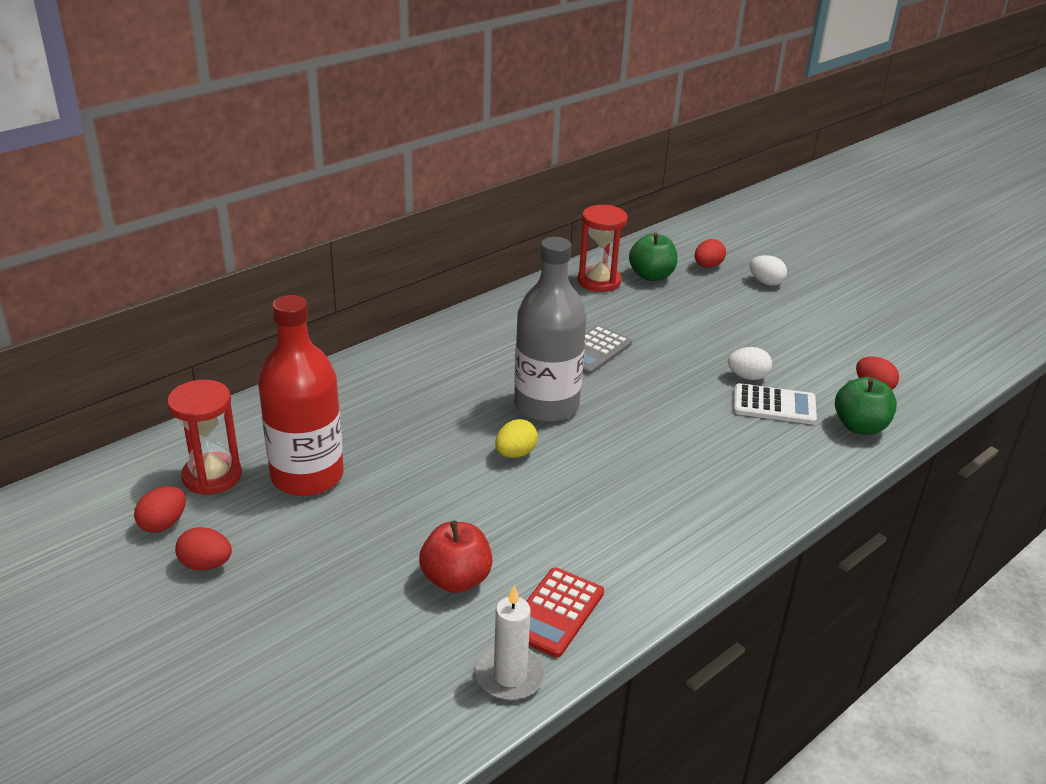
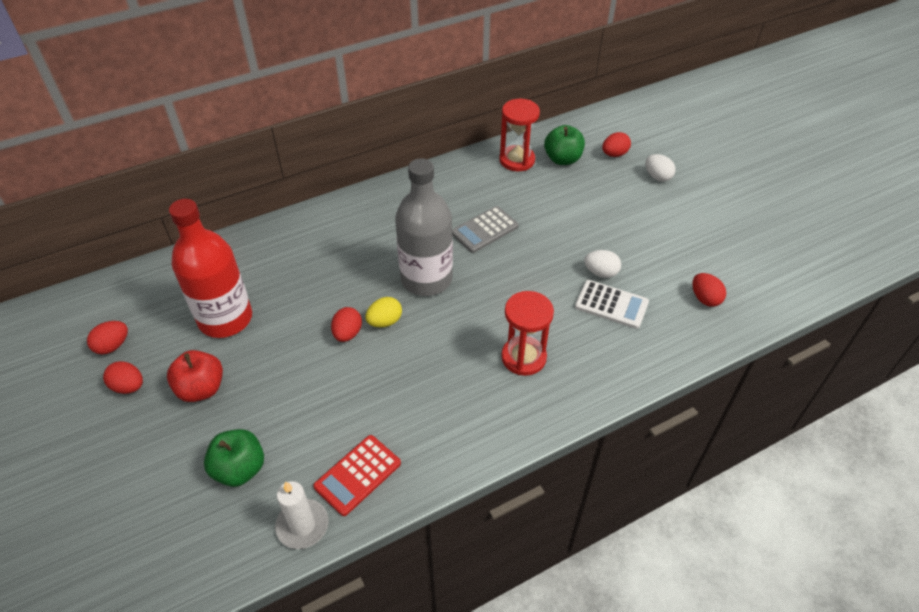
camera: 15 degrees right, 15 degrees up
(212, 476) = (160, 308): red hourglass -> red hourglass (523, 357)
(456, 579) = (296, 431): red apple -> red apple (201, 389)
(474, 471) = (347, 333): none -> red egg
(860, 426) = (676, 337): green apple -> green apple (240, 469)

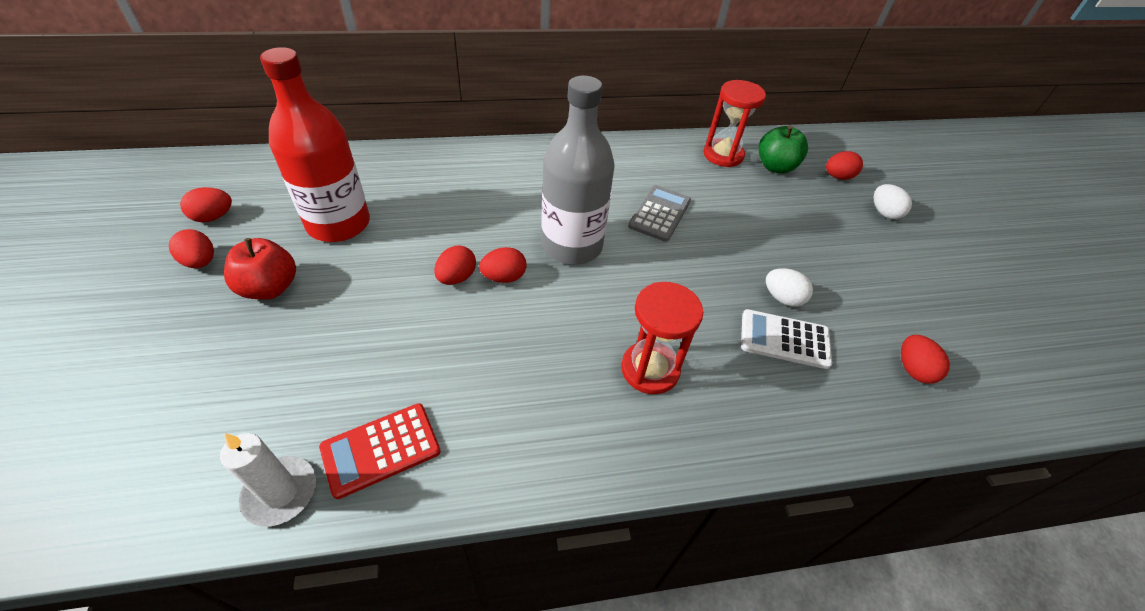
camera: 15 degrees right, 0 degrees up
(240, 469) = (253, 393): green apple -> none
(385, 321) = (504, 277): yellow egg -> red egg
(485, 230) = (659, 213): grey calculator -> grey calculator turned 135 degrees clockwise
(611, 304) = (784, 339): white calculator -> white calculator turned 150 degrees clockwise

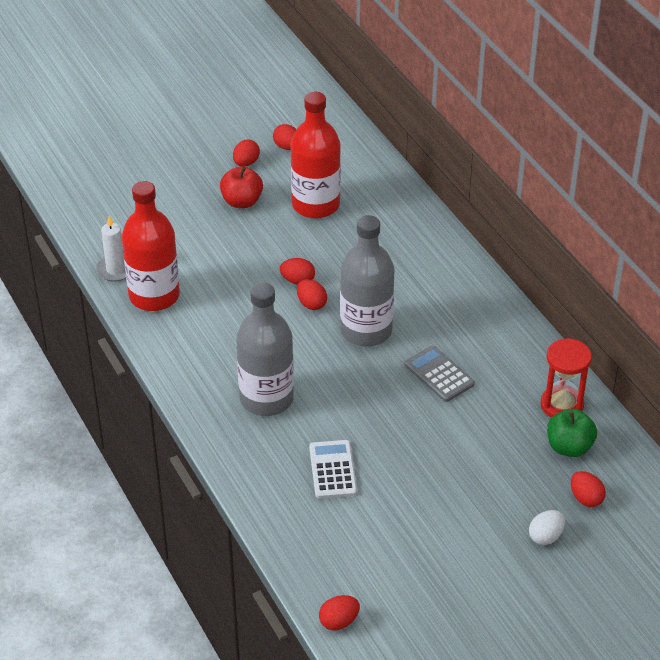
camera: 75 degrees right, 5 degrees down
(381, 450) = (154, 296): red calculator -> red bottle
(650, 369) = (266, 399): red hourglass -> grey bottle
(659, 213) = (439, 374): grey calculator -> grey calculator turned 135 degrees counterclockwise
(782, 298) = (378, 465): white egg -> none
(913, 369) = (341, 550): red egg -> red egg (339, 621)

